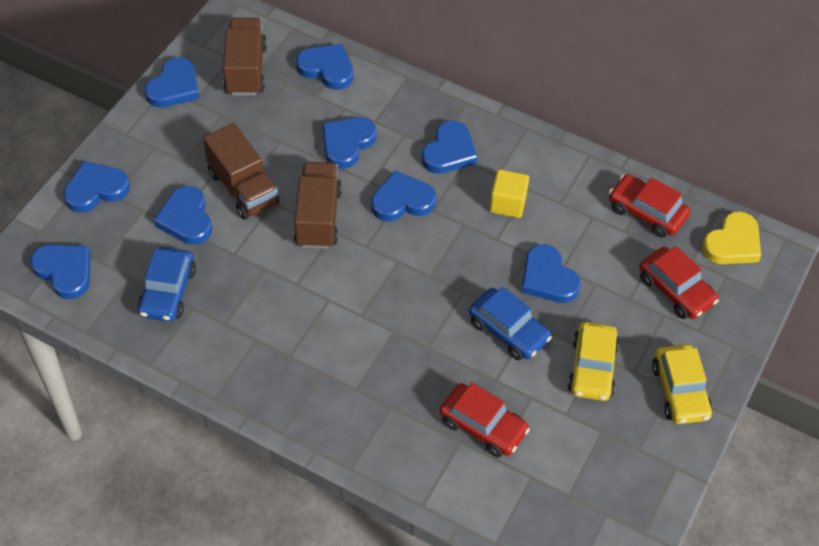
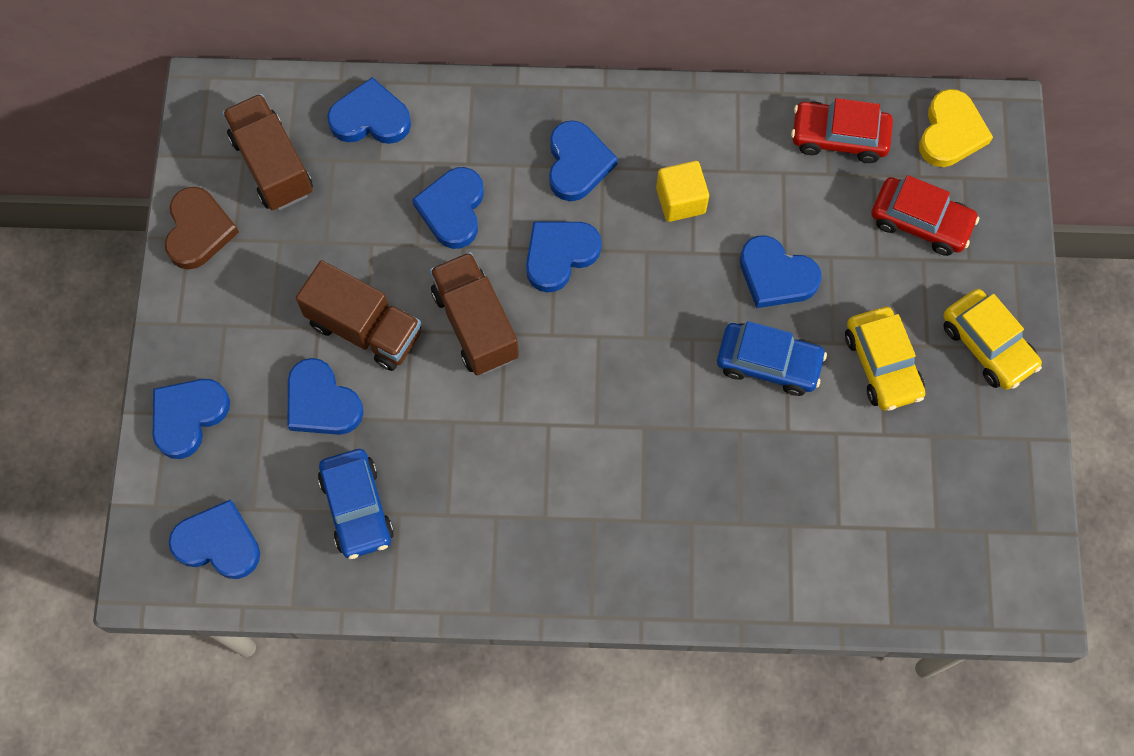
camera: 25 degrees left, 15 degrees up
(174, 87) = (198, 231): blue heart -> brown heart
(483, 426) = (804, 494): red car -> none

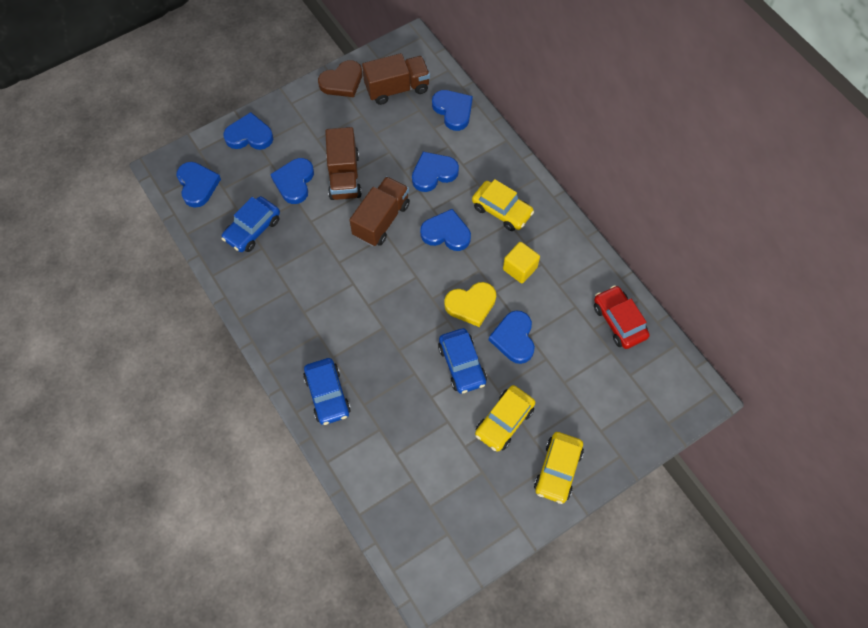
camera: 55 degrees right, 5 degrees down
(272, 165) = (397, 88): brown truck -> brown truck turned 45 degrees clockwise
(577, 163) = (502, 210): blue heart -> yellow car
(694, 562) = (327, 395): none -> blue car
(920, 222) = (603, 392): red car -> none
(950, 132) = (670, 375): yellow heart -> yellow heart (471, 305)

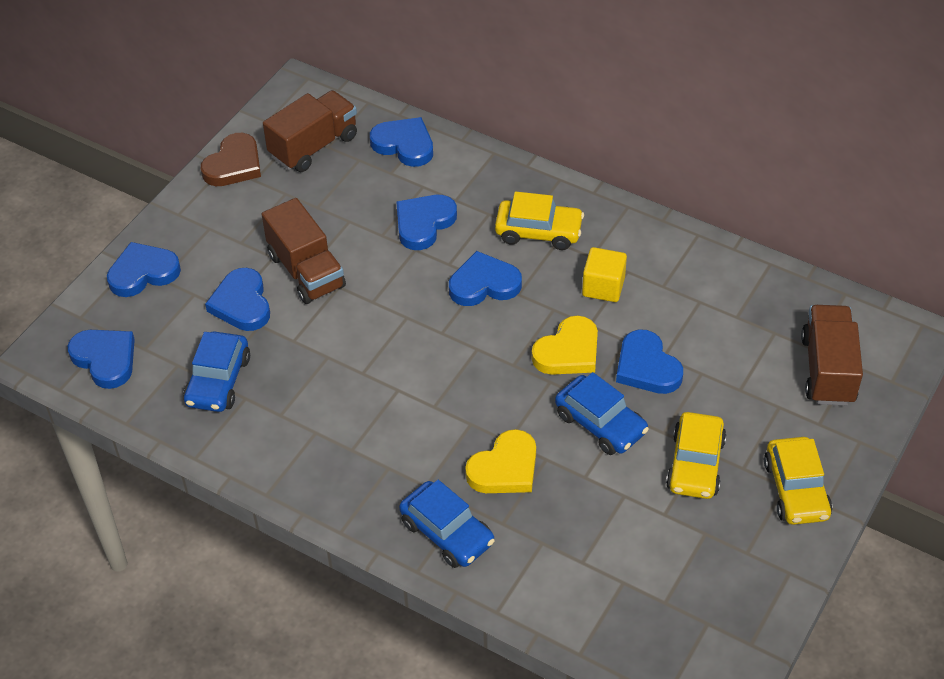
camera: 25 degrees left, 15 degrees down
(381, 220) = (389, 302): brown truck -> brown truck (827, 370)
(386, 368) = (505, 468): none -> yellow heart
(619, 321) = (762, 296): red car -> none

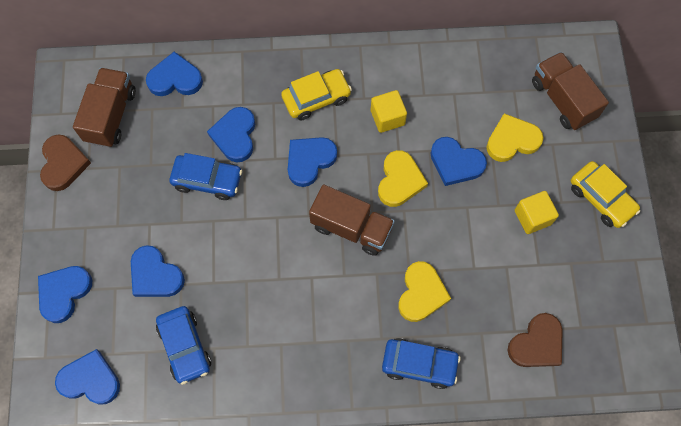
camera: 35 degrees left, 20 degrees up
(306, 271) = (181, 221): brown truck -> brown truck (351, 227)
(598, 588) = (537, 344): none -> brown heart
(600, 423) = (456, 223): blue car -> blue car (207, 180)
(695, 464) = (532, 217): yellow car -> yellow cube
(732, 379) = (512, 140): none -> yellow heart

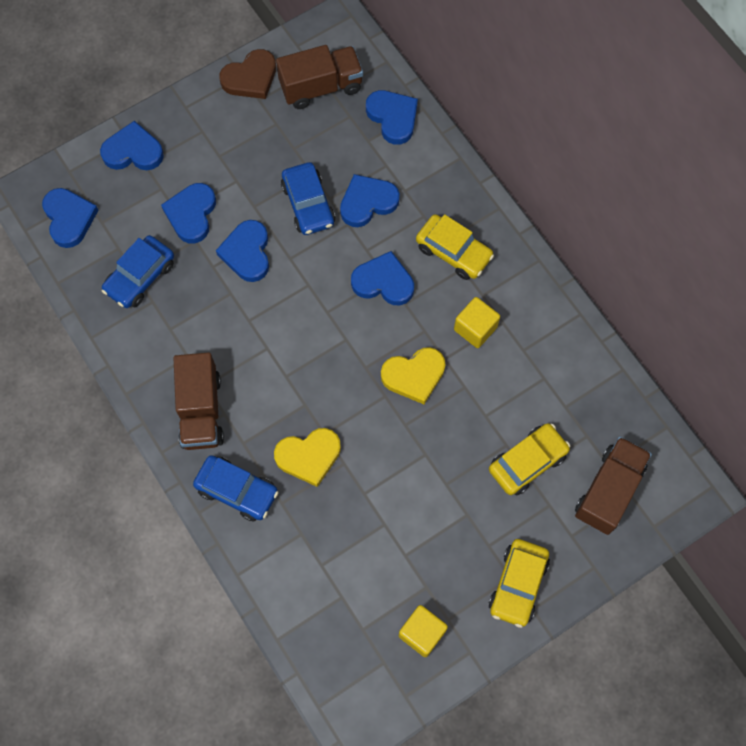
camera: 60 degrees right, 0 degrees up
(351, 227) = (338, 357): brown truck -> brown truck (201, 411)
(419, 364) = (237, 491): blue car -> blue car turned 45 degrees counterclockwise
(456, 163) = (467, 419): blue heart -> blue heart (247, 253)
(512, 140) = (527, 462): yellow heart -> yellow car
(532, 217) = (453, 524): yellow cube -> yellow cube (422, 633)
(537, 344) = (320, 593): brown heart -> none

